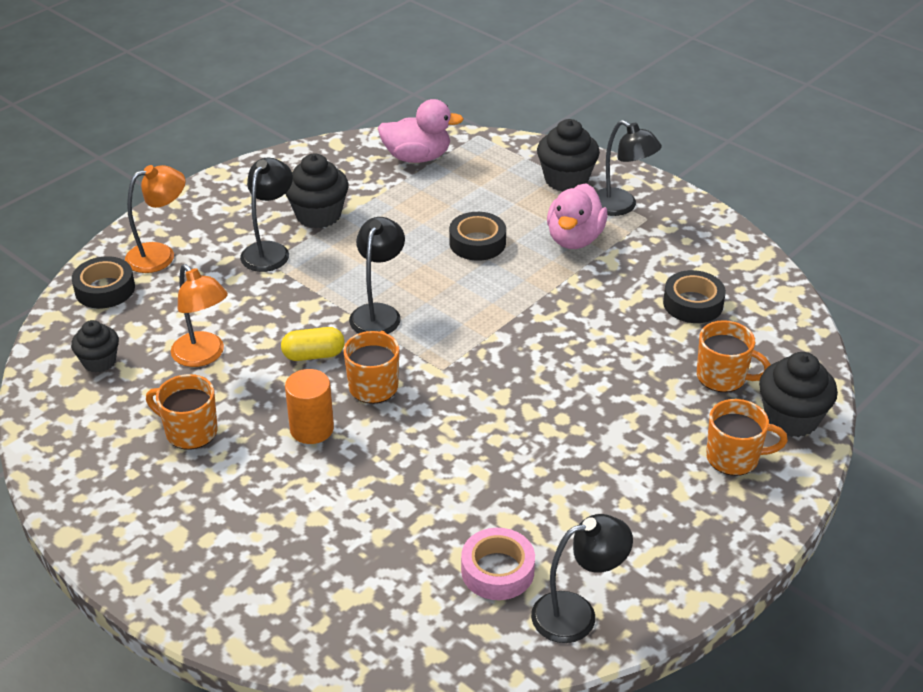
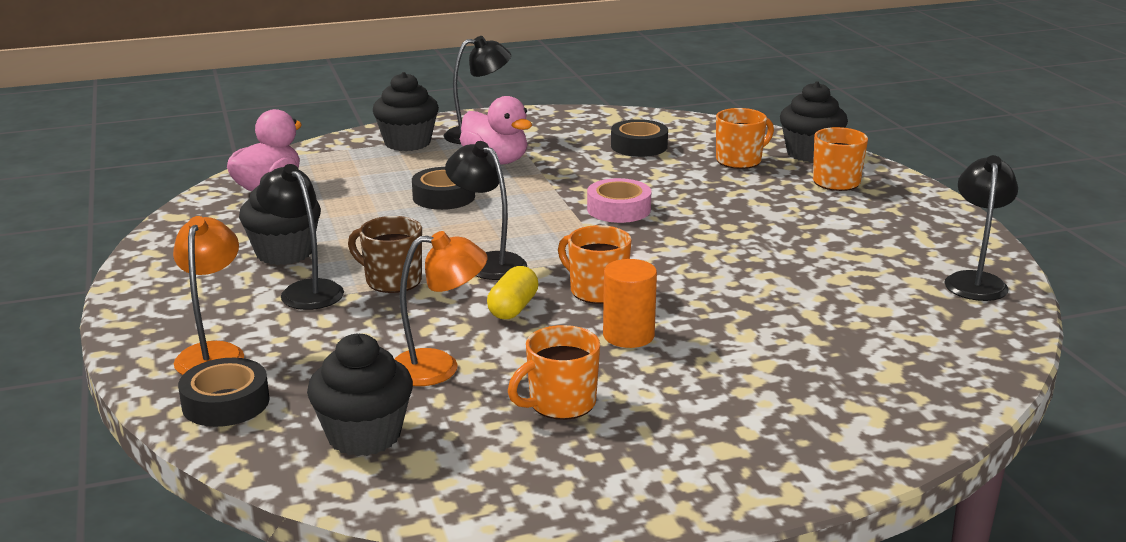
camera: 60 degrees left, 15 degrees down
(99, 362) = (364, 435): black cupcake -> black cupcake, size x1.56
(313, 281) = (392, 280): none -> brown mug
(497, 571) = (901, 299): pink tape -> pink tape (618, 209)

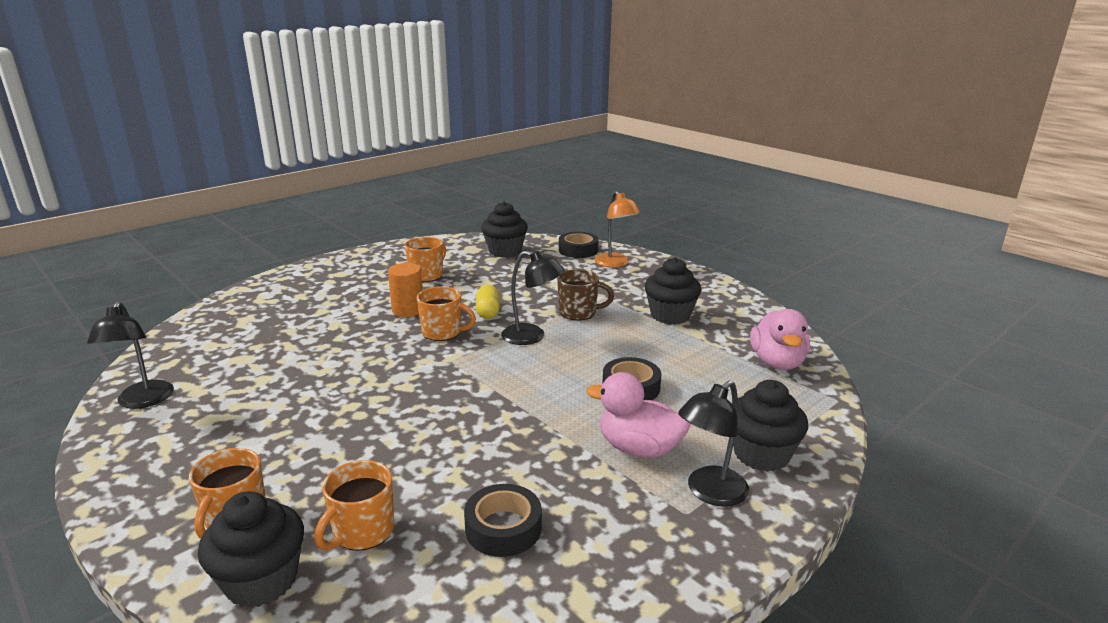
camera: 155 degrees right, 0 degrees up
(305, 290) = (620, 297): black lamp -> none
(439, 367) = (500, 278): orange lamp -> none
(618, 209) = (468, 410): pink tape -> none

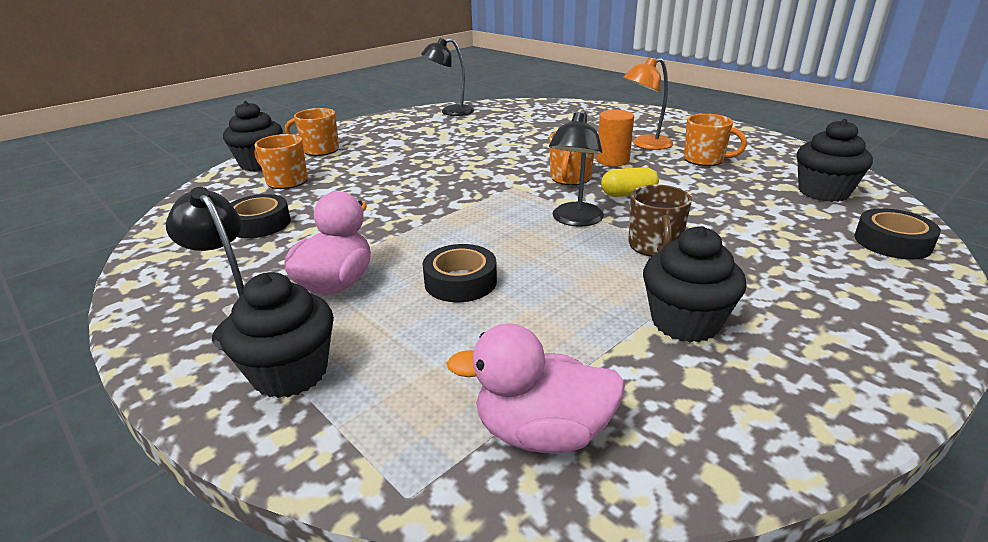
camera: 90 degrees right, 5 degrees up
(615, 264) = (867, 275): orange lamp -> orange lamp (645, 145)

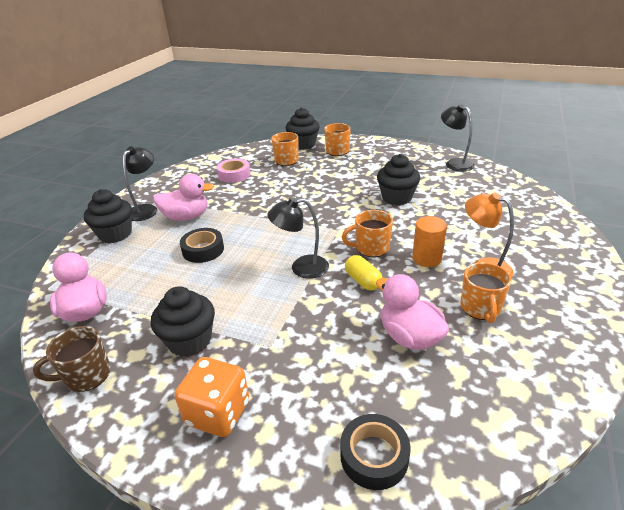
camera: 65 degrees right, 5 degrees up
(259, 224) = (234, 175): black tape -> pink tape
(654, 246) = (282, 310): brown mug -> brown mug (86, 375)
(733, 194) = (409, 337): none -> pink duck
(823, 192) = (466, 400): black cupcake -> black cupcake (396, 198)
(833, 318) = (218, 413): none -> orange dice

